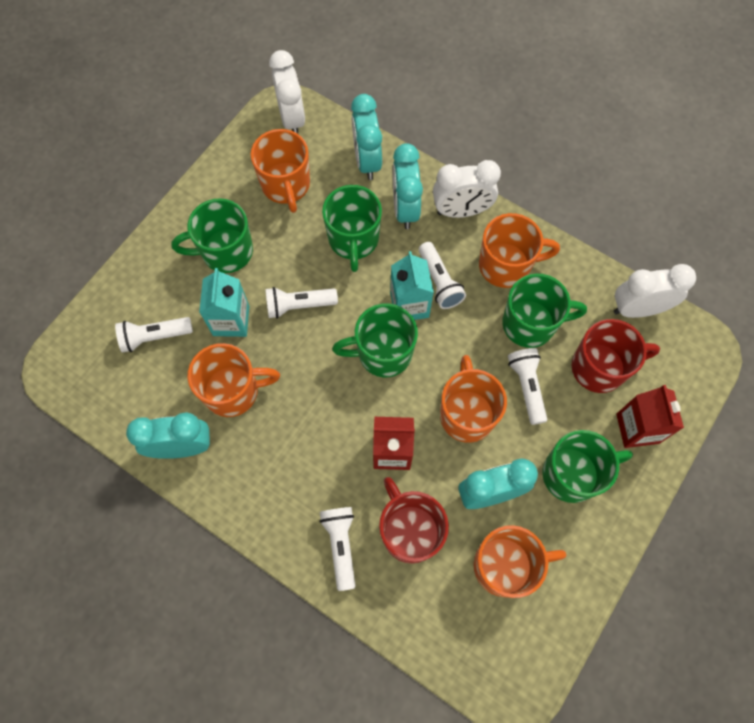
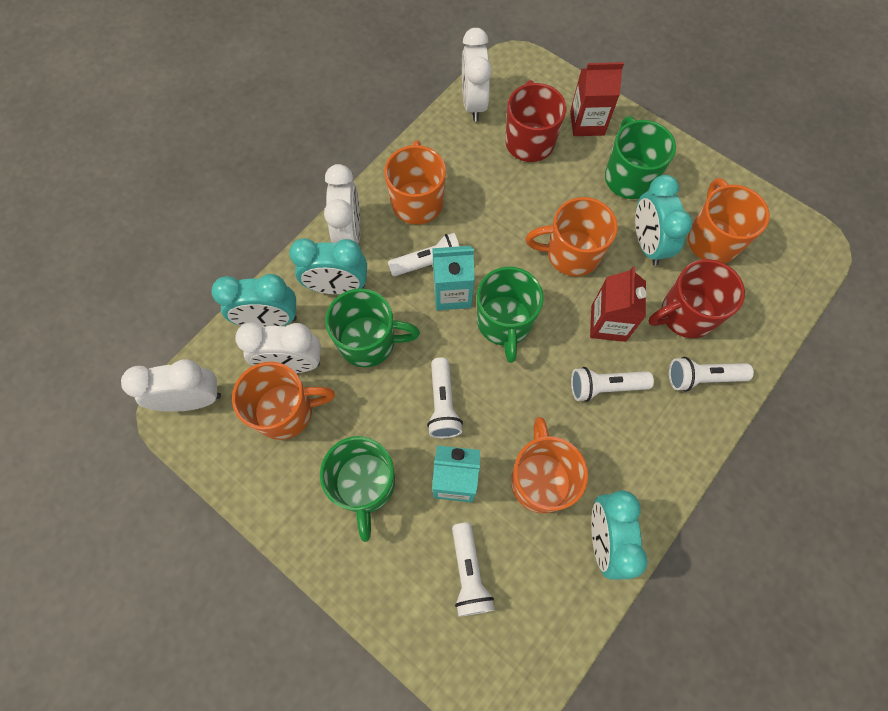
camera: 85 degrees left, 0 degrees up
(328, 184) = (292, 364): none -> white clock
(526, 387) = (545, 201): white flashlight -> white flashlight (605, 387)
(530, 324) = (482, 189): green mug -> none

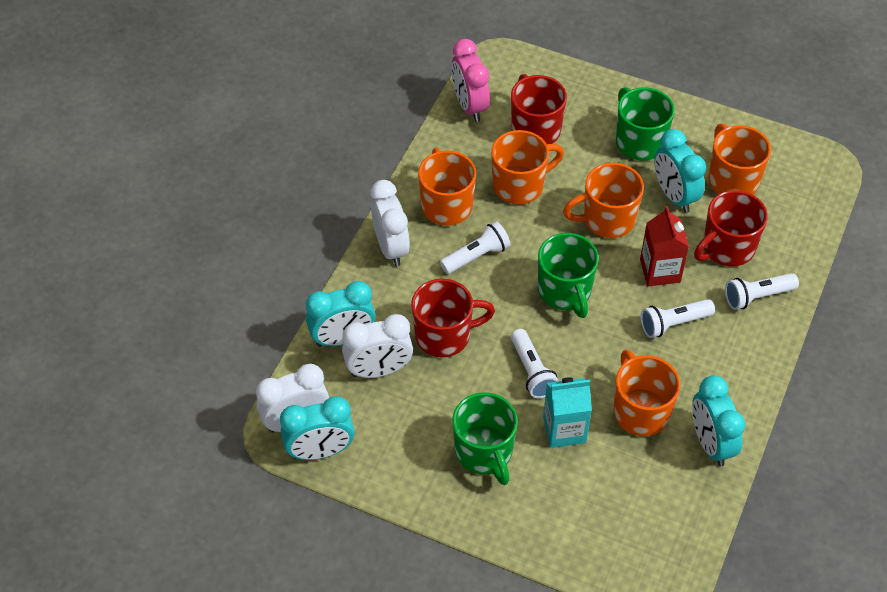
camera: 15 degrees left, 15 degrees down
(286, 411) = (388, 410): orange mug -> orange mug (520, 185)
(337, 287) = (397, 296): turquoise clock -> turquoise clock (320, 451)
(369, 342) = (444, 335): green mug -> red mug
(452, 293) = (508, 277): turquoise carton -> none
(469, 573) = (602, 498): white flashlight -> none
(473, 104) = (469, 106): white clock -> pink clock
(587, 123) = (585, 101): red carton -> none

